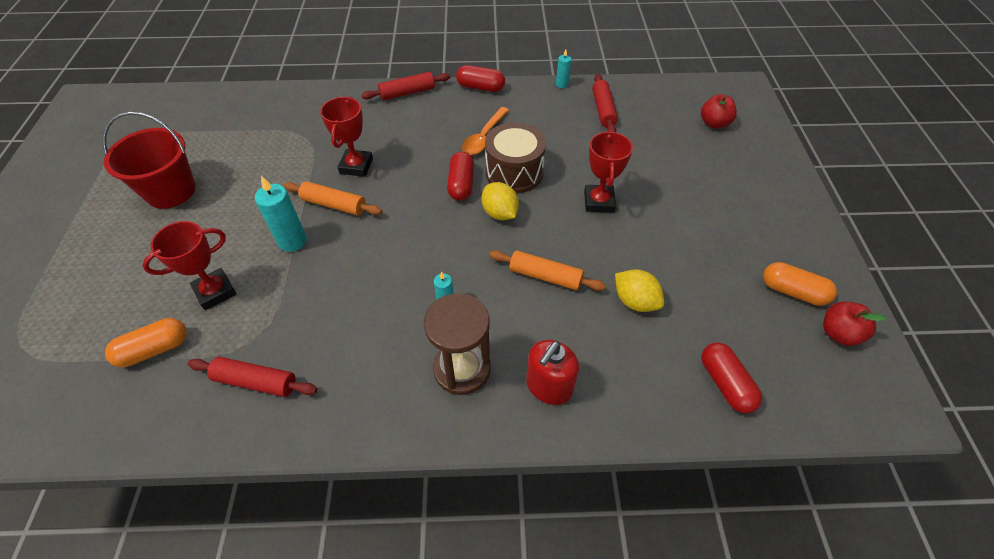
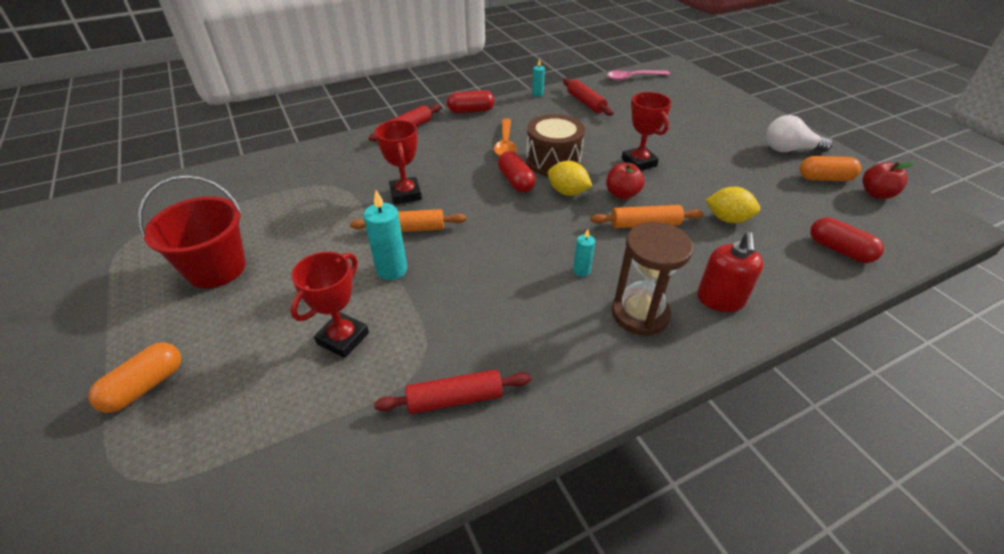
camera: 25 degrees left, 10 degrees down
(154, 349) = (314, 414): orange capsule -> orange capsule (145, 386)
(682, 90) = (633, 78): none -> pink spoon
(714, 123) = (674, 92): red apple -> red apple (622, 194)
(784, 240) = (789, 150): none -> white light bulb

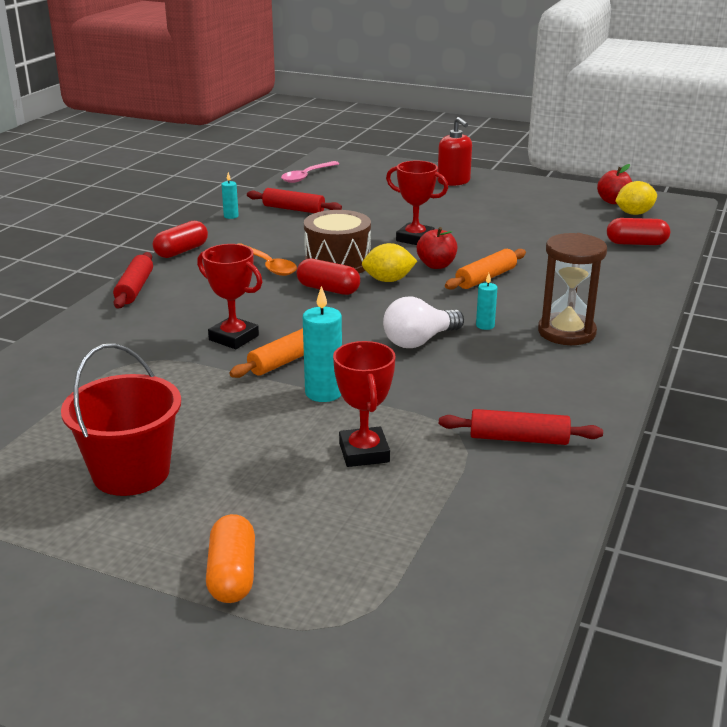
camera: 40 degrees left, 15 degrees down
(455, 399) = (518, 439): red rolling pin -> red rolling pin turned 60 degrees clockwise
(720, 299) = (605, 301): red soap dispenser -> red soap dispenser (453, 181)
(727, 219) = (540, 252): yellow lemon -> yellow lemon (634, 213)
(789, 150) = (517, 192): white light bulb -> white light bulb (419, 341)
(824, 178) = (568, 203): orange capsule -> none

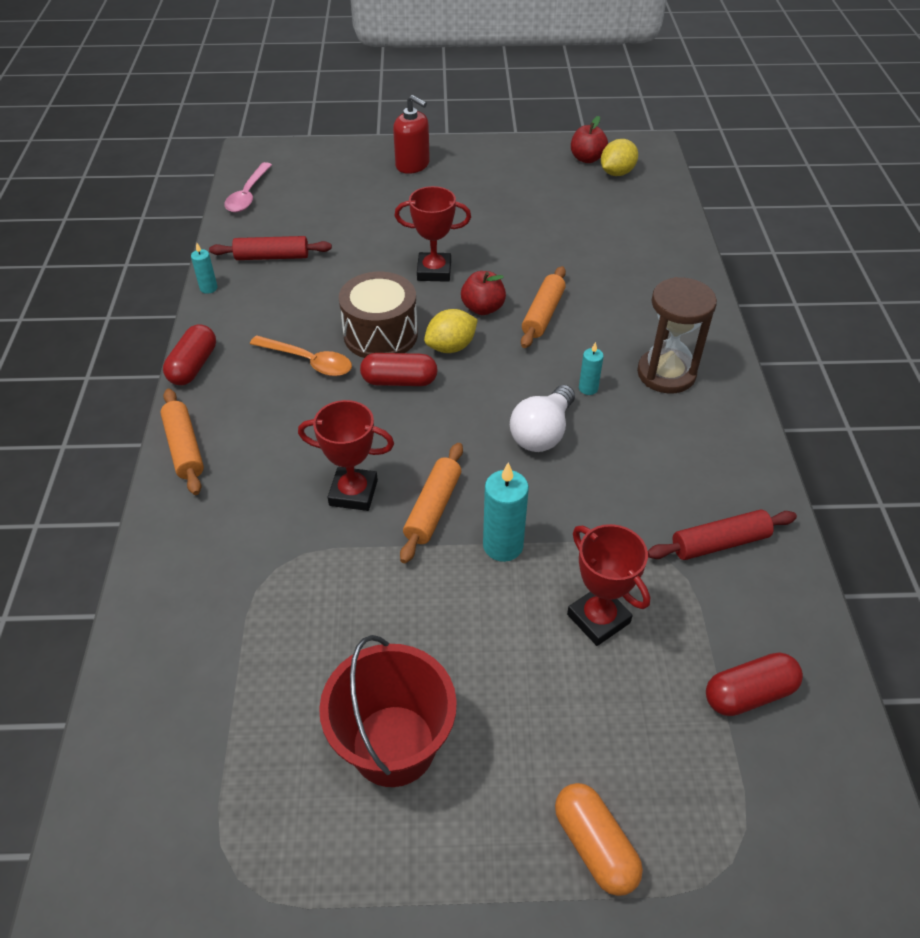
camera: 25 degrees left, 20 degrees up
(135, 288) = (184, 448): red rolling pin -> orange rolling pin
(636, 243) = (646, 219): red capsule -> red capsule (748, 693)

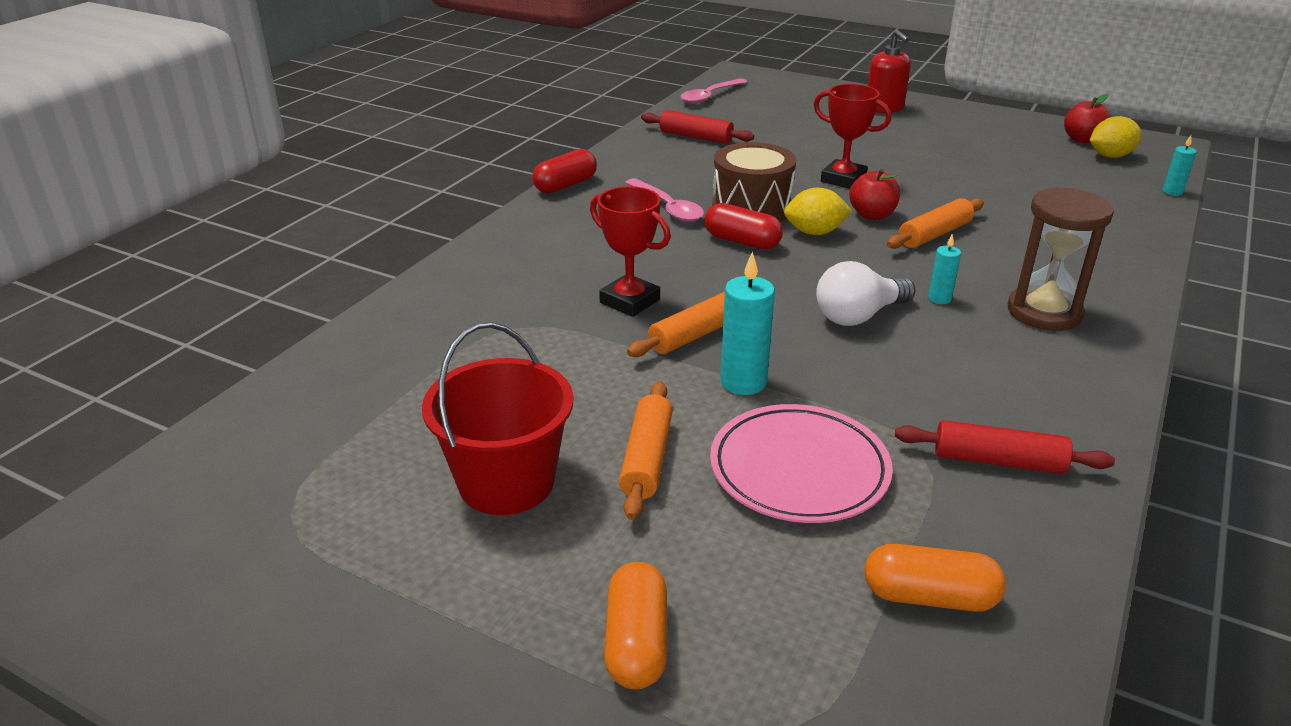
camera: 30 degrees right, 15 degrees down
(184, 448) = (511, 231): orange rolling pin -> orange rolling pin (646, 459)
(208, 288) = (622, 143): turquoise candle -> turquoise candle (1172, 192)
(308, 361) = (668, 207): orange spoon -> pink spoon
(598, 618) = (799, 470): red trophy -> pink plate
(748, 693) = (929, 597): red capsule -> orange capsule

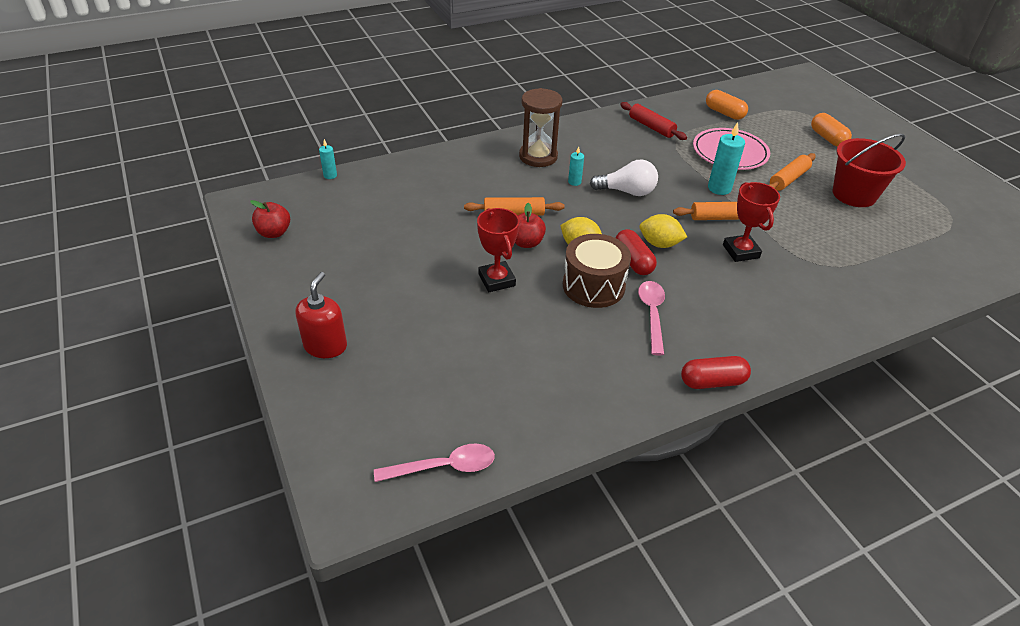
camera: 145 degrees left, 10 degrees up
(636, 643) = (827, 138): orange capsule -> orange capsule turned 60 degrees counterclockwise
(696, 137) = (540, 394): red rolling pin -> none
(1110, 156) = (294, 212): yellow lemon -> yellow lemon (659, 244)

